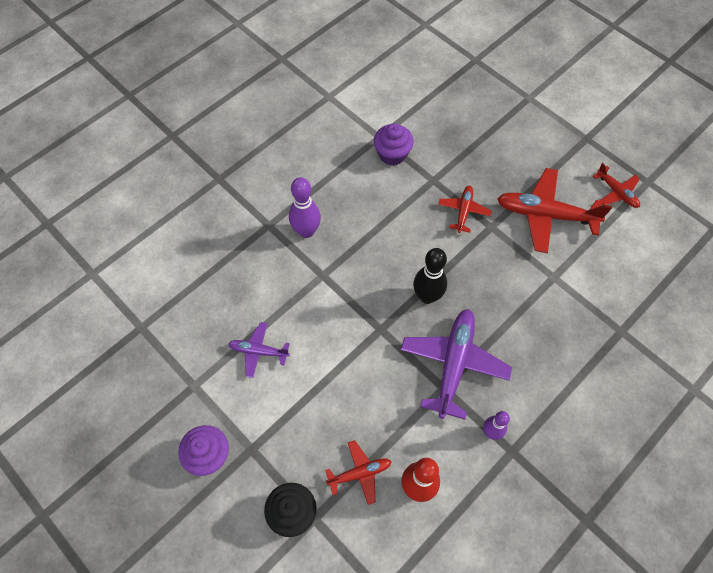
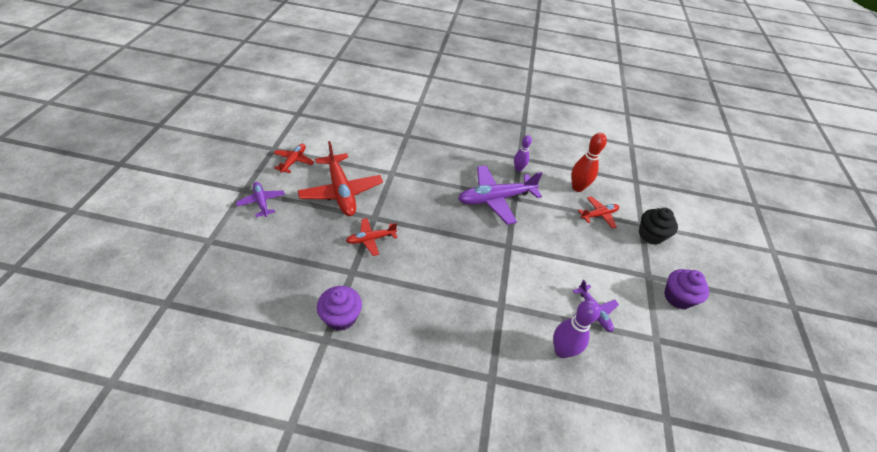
camera: 130 degrees left, 15 degrees down
(306, 231) = (473, 341): purple bowling pin -> purple bowling pin (562, 350)
(360, 473) = (599, 215): red plane -> red plane turned 120 degrees clockwise
(427, 296) = (461, 231): black bowling pin -> none
(562, 146) = (261, 202): none -> purple plane

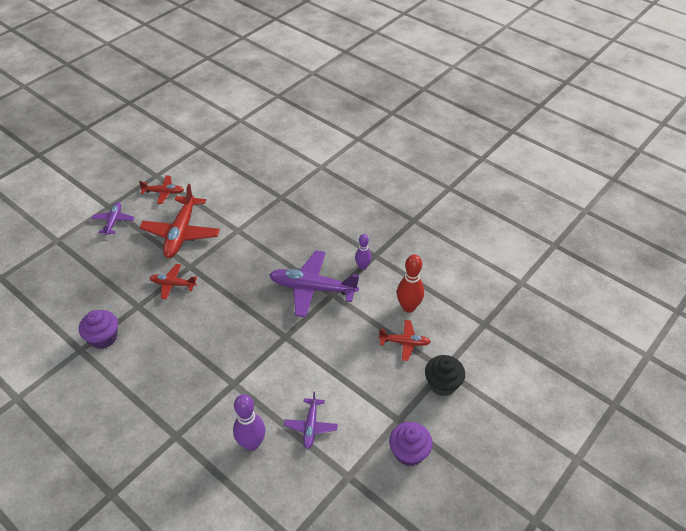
camera: 35 degrees right, 0 degrees up
(294, 161) = (164, 192): red plane -> red plane turned 45 degrees clockwise

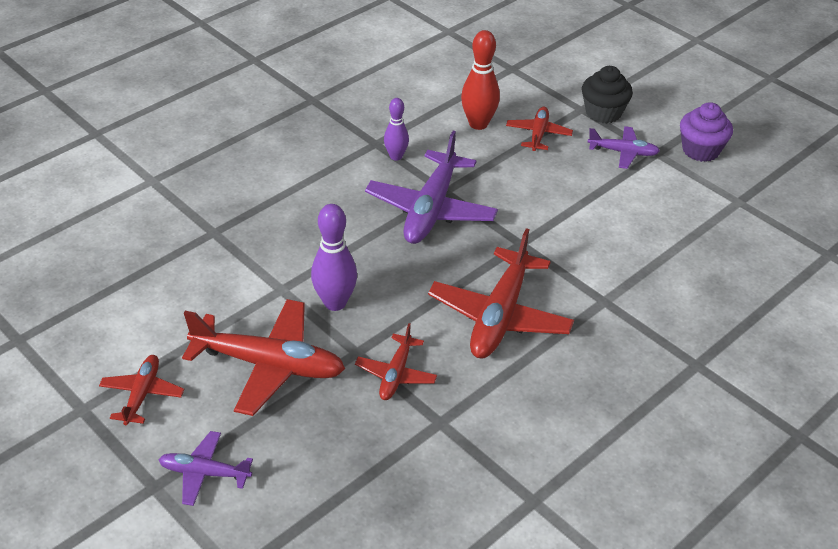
camera: 85 degrees left, 5 degrees down
(103, 338) = (509, 467): purple cupcake -> none
(218, 328) = (500, 316): none -> red plane
(252, 443) = (702, 284): purple bowling pin -> purple bowling pin (335, 303)
(311, 426) = (671, 227): purple plane -> purple plane (623, 152)

